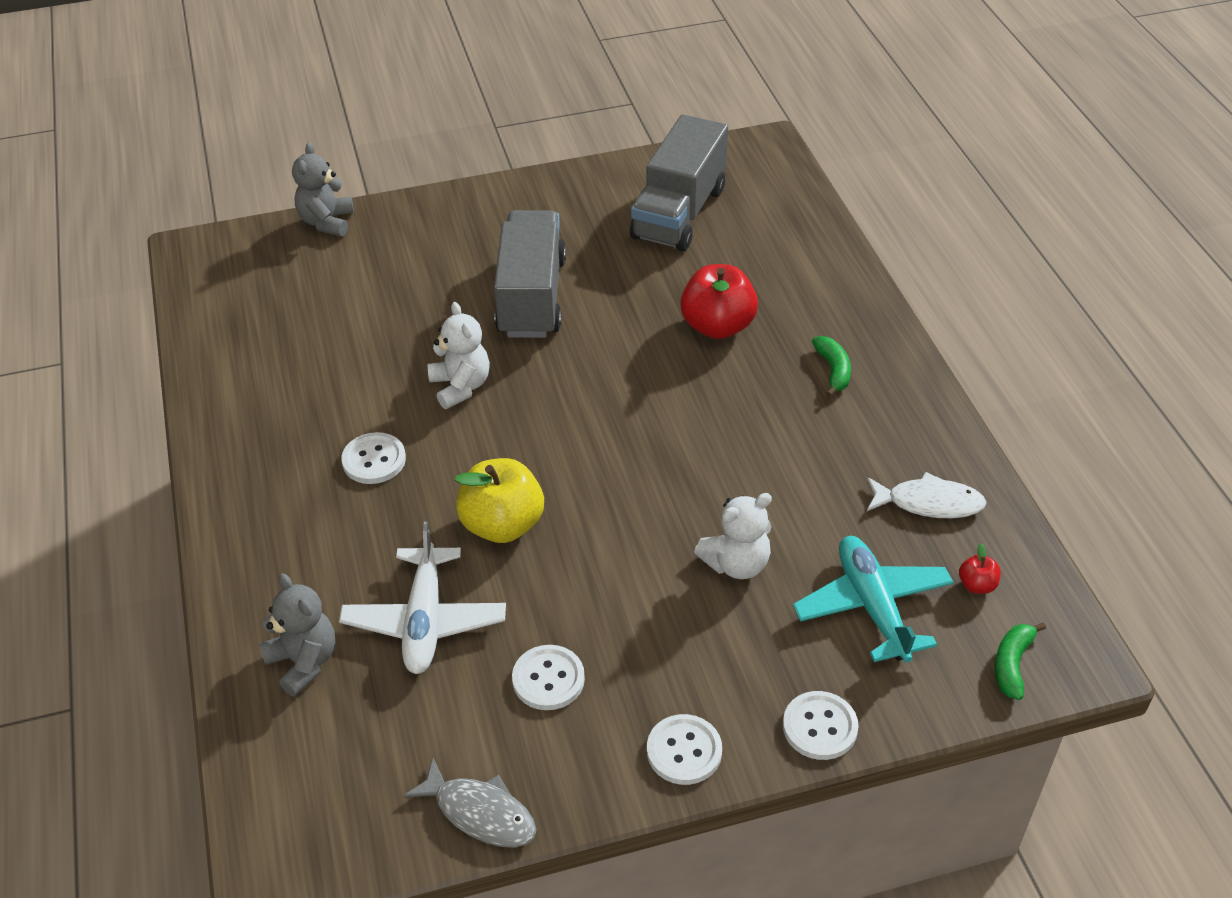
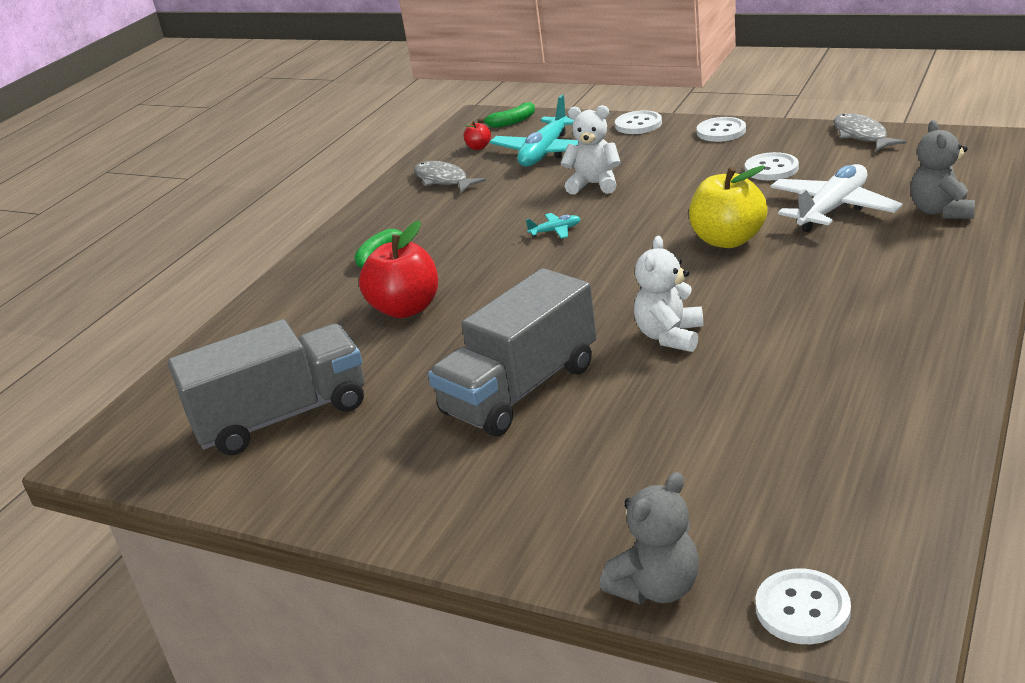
camera: 135 degrees left, 15 degrees down
(374, 460) = (799, 307): white button -> white button (802, 609)
(694, 470) = (555, 231): none -> turquoise plane
(929, 503) = (443, 180): white fish -> grey fish

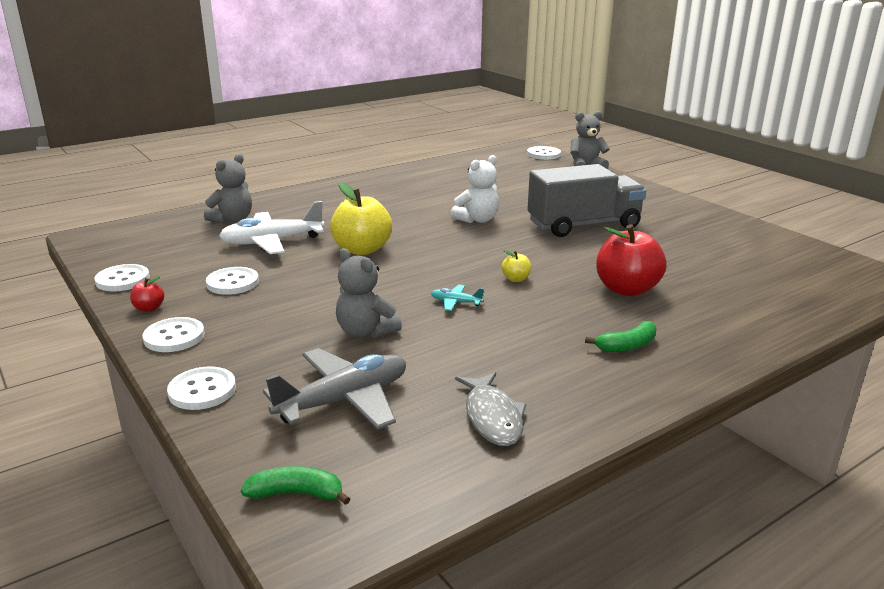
camera: 155 degrees left, 5 degrees down
(282, 417) = (742, 257): grey truck -> none
(478, 147) = (396, 459): red apple -> red apple (149, 308)
(527, 274) = (516, 279): none -> yellow apple
(545, 153) = (344, 400): turquoise plane -> grey plane
(594, 184) = (365, 332): white teddy bear -> grey teddy bear
(861, 135) = (122, 280): grey fish -> white button

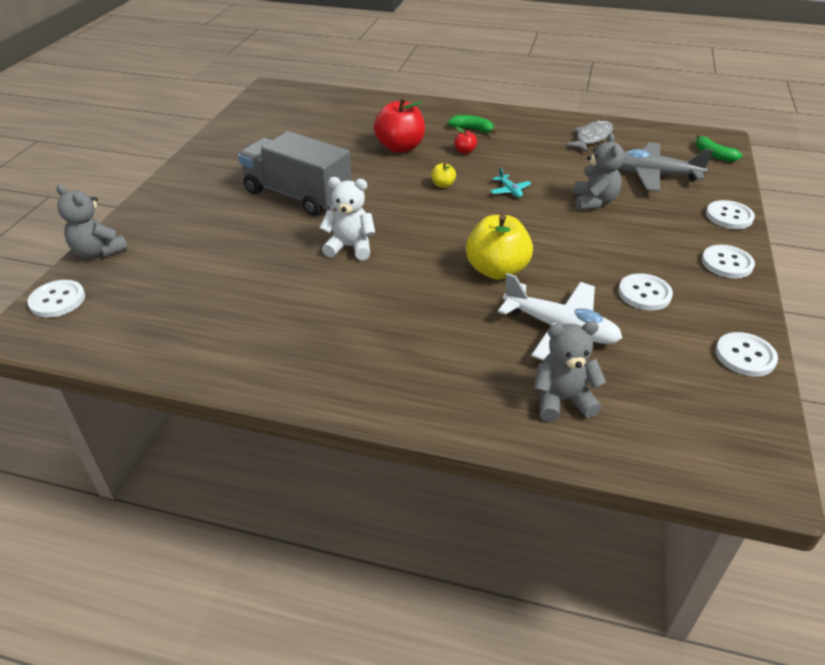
camera: 130 degrees left, 15 degrees up
(149, 308) = (734, 302): red apple -> red apple (464, 151)

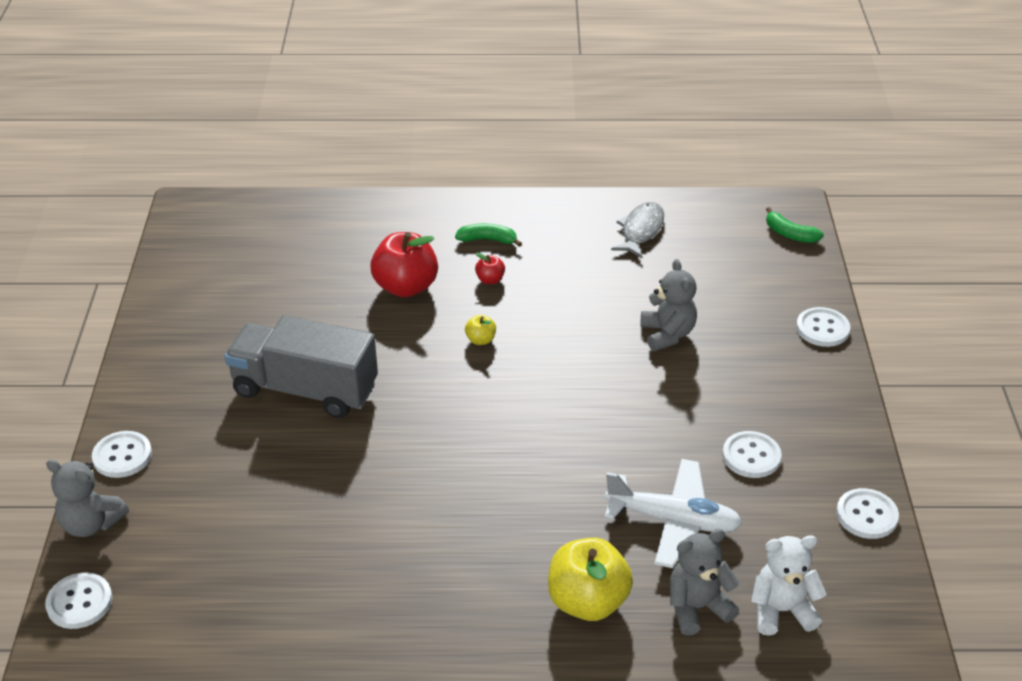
camera: 15 degrees left, 0 degrees up
(350, 247) = (402, 456): white teddy bear -> white teddy bear (781, 611)
(496, 270) = (583, 456): yellow apple -> yellow apple (587, 601)
(509, 191) = (564, 335): turquoise plane -> none
(653, 175) = (726, 280): grey plane -> none
(727, 263) = (830, 397): white button -> white button (122, 456)

